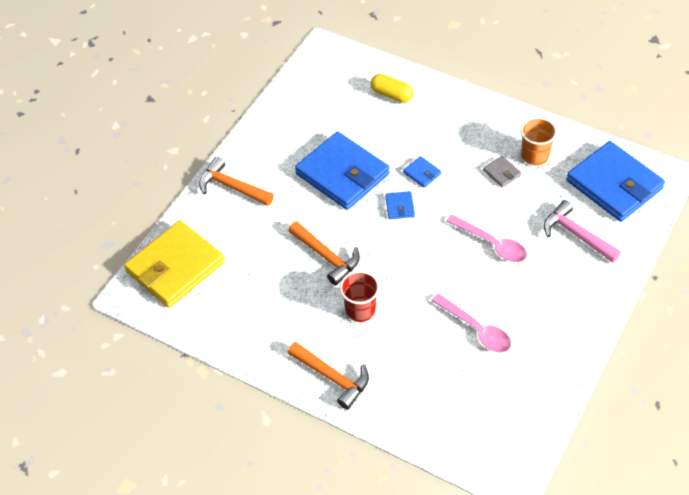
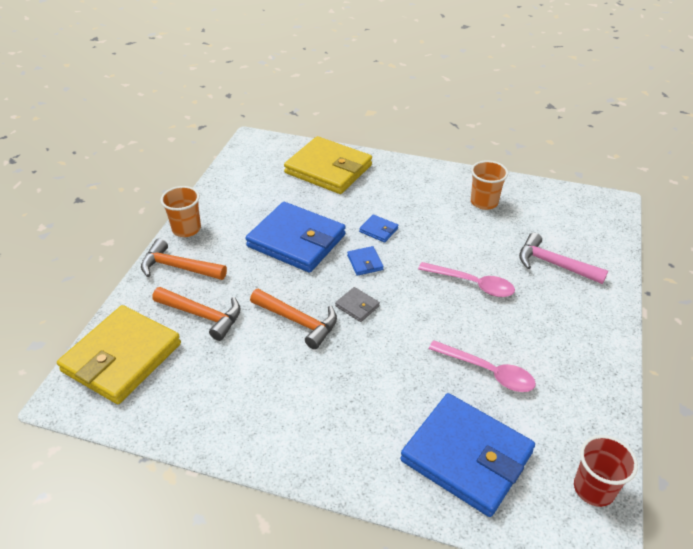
camera: 15 degrees left, 10 degrees down
(244, 146) = (186, 229): none -> orange cup
(332, 378) = (338, 455): orange hammer -> orange hammer (203, 315)
(360, 310) = (351, 371): red cup -> red cup (594, 489)
(391, 95) = (328, 169): yellow capsule -> yellow wallet
(501, 173) = (458, 220): grey wallet -> grey wallet (357, 306)
(614, 185) = (569, 217): blue wallet -> blue wallet (466, 456)

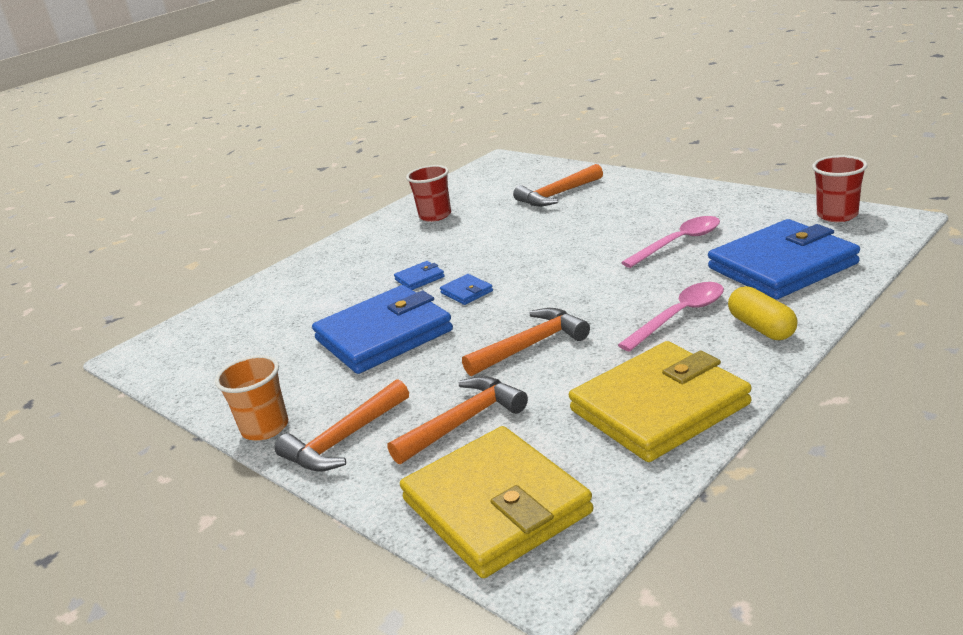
camera: 60 degrees left, 15 degrees down
(328, 169) = (270, 300): yellow wallet -> yellow wallet (659, 407)
(353, 457) = (761, 327): none -> yellow capsule
(357, 306) = (535, 304): grey wallet -> none
(365, 262) = (466, 292): blue wallet -> blue wallet turned 45 degrees clockwise
(472, 284) = (552, 236): pink spoon -> pink spoon (679, 316)
(484, 202) = (435, 215): orange cup -> red cup
(553, 264) = (557, 195): pink hammer -> orange hammer

